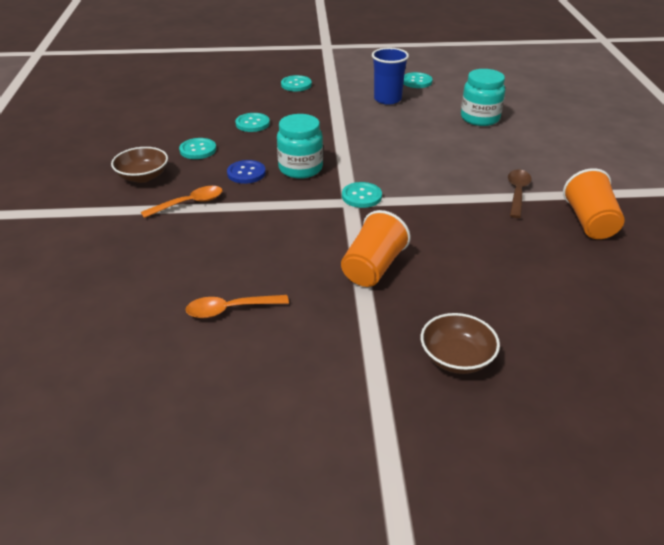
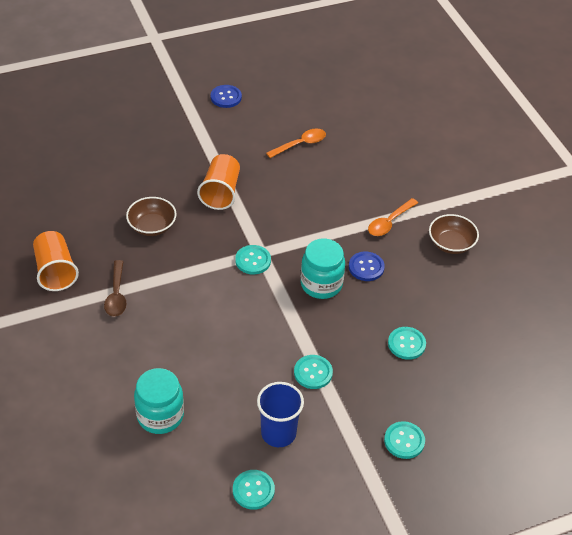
camera: 160 degrees right, 10 degrees up
(198, 150) = (431, 289): turquoise button -> turquoise button (313, 373)
(307, 419) = (226, 97): none -> blue button
(456, 358) = (153, 142): brown bowl -> brown bowl (152, 226)

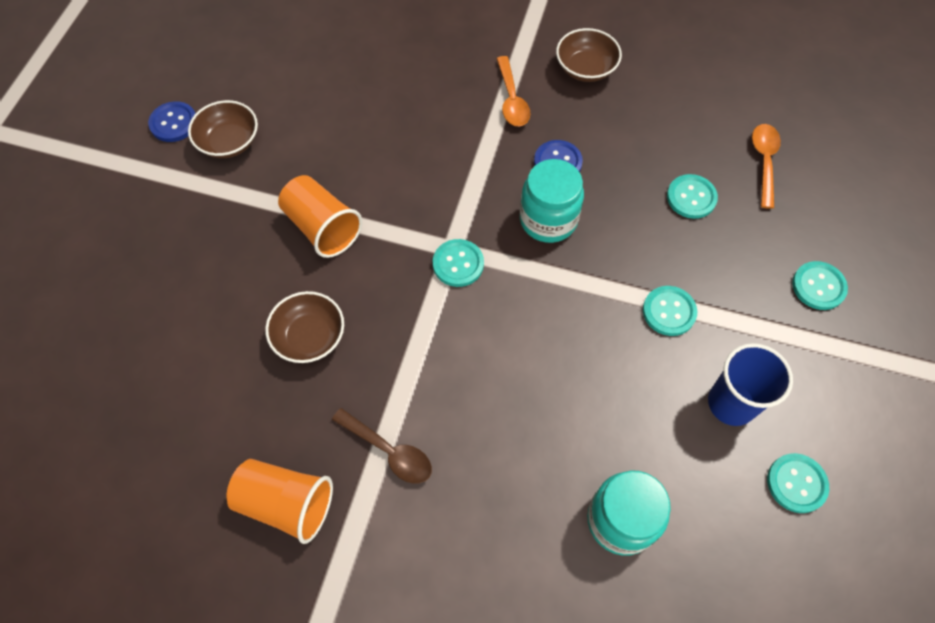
camera: 50 degrees left, 15 degrees up
(236, 125) = (229, 142): none -> brown bowl
(300, 144) = (322, 101): orange spoon -> orange spoon (764, 162)

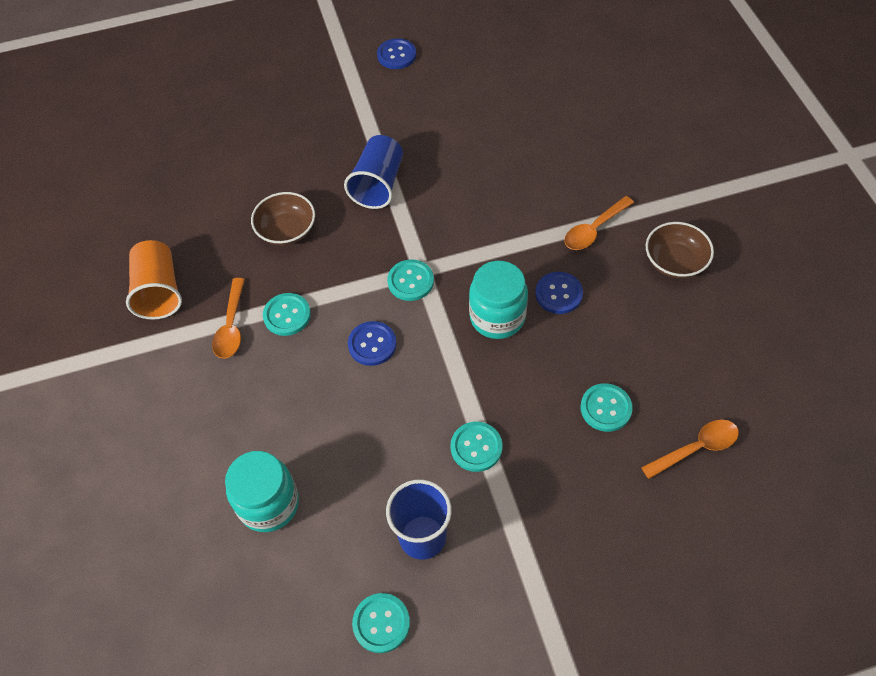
camera: 60 degrees right, 5 degrees down
(229, 142) = (406, 92): brown bowl -> none
(322, 227) = (378, 184): orange cup -> blue cup
(389, 451) = (231, 326): brown spoon -> orange spoon
(505, 334) = (372, 344): none -> blue button
(818, 286) = (593, 556): turquoise button -> turquoise button (287, 315)

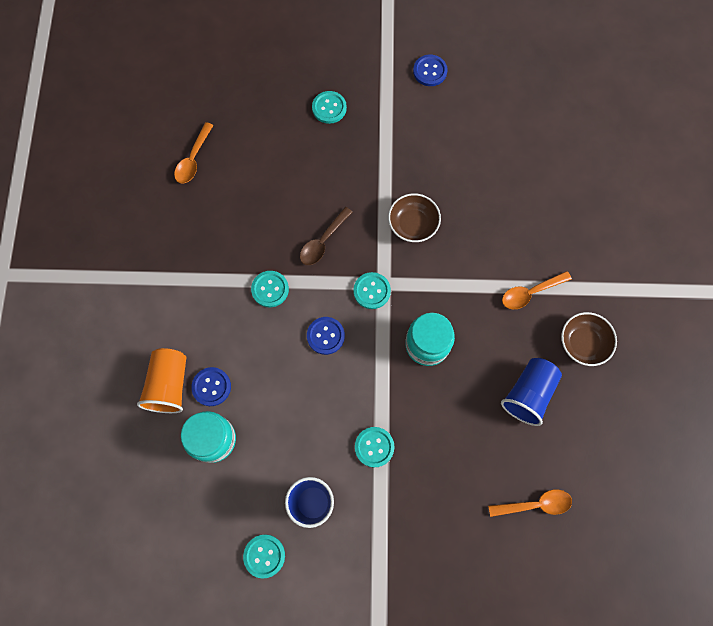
camera: 15 degrees right, 15 degrees up
(159, 291) = (181, 236): orange cup -> orange cup (169, 385)
(231, 326) = (226, 285): orange spoon -> orange spoon (193, 159)
(286, 230) = (291, 213): brown bowl -> brown bowl (413, 224)
(334, 248) = (323, 241): none -> brown spoon
(378, 184) = (375, 194): blue cup -> blue cup (528, 394)
(558, 294) = (481, 340): blue button -> blue button (211, 387)
(605, 408) = (480, 449): turquoise button -> turquoise button (329, 108)

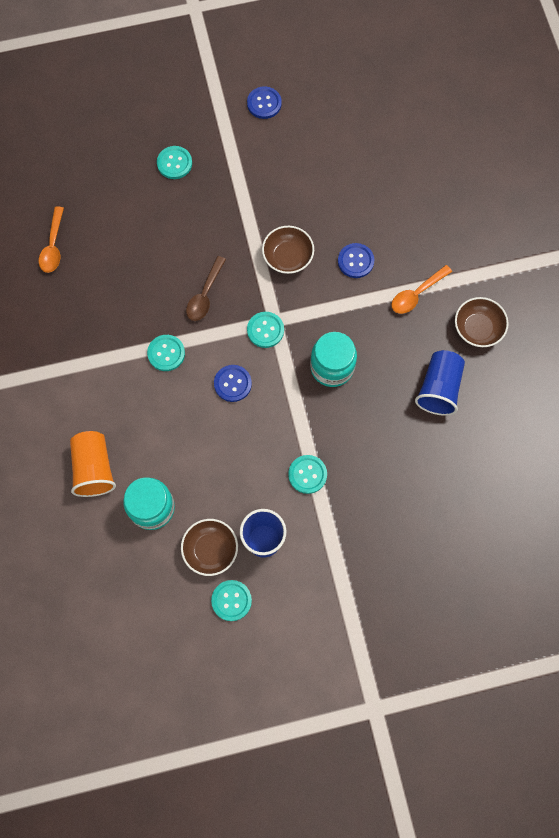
camera: 15 degrees left, 0 degrees up
(211, 387) = (136, 459): blue button -> blue button (355, 261)
(258, 497) = (210, 549): none -> brown bowl
(535, 504) = (470, 487): orange spoon -> none

